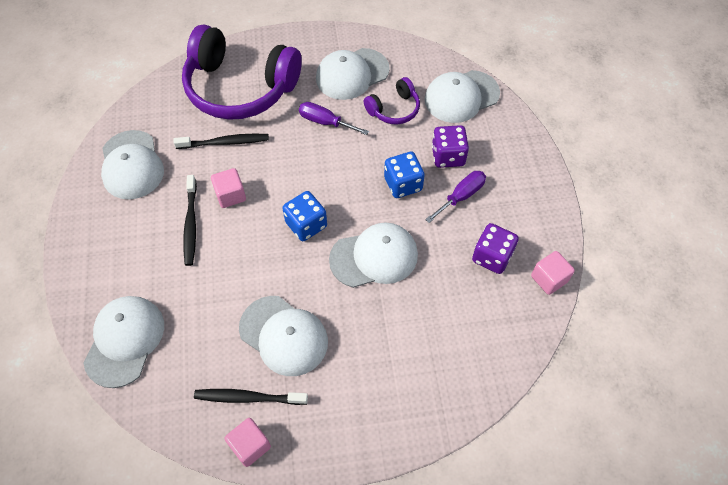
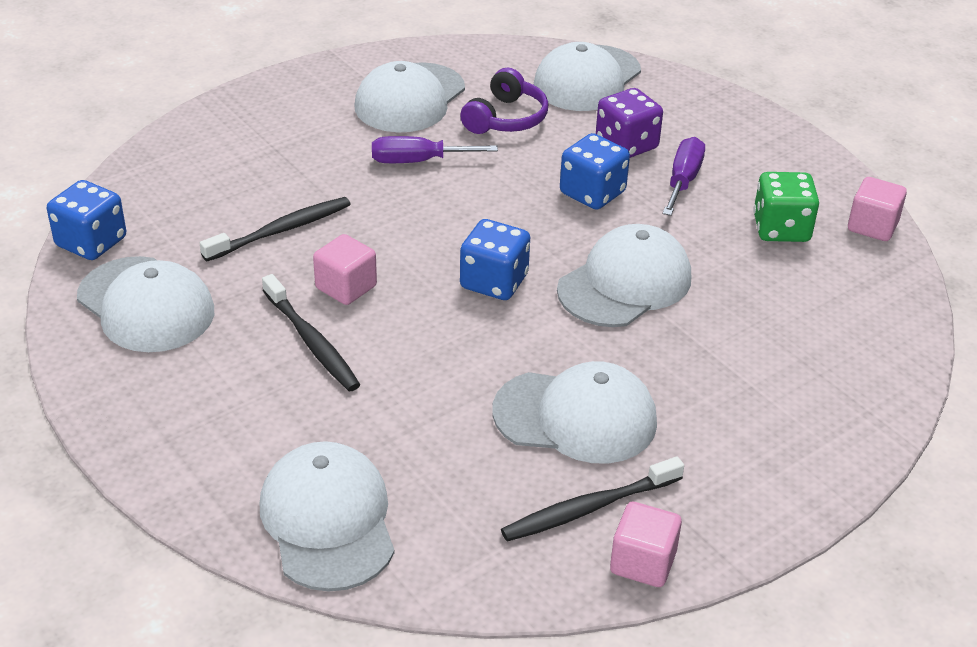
camera: 30 degrees left, 20 degrees down
(133, 113) = (91, 242): none -> blue dice
(240, 87) = (248, 161): purple headphones -> none
(492, 257) = (781, 229): purple dice -> green dice

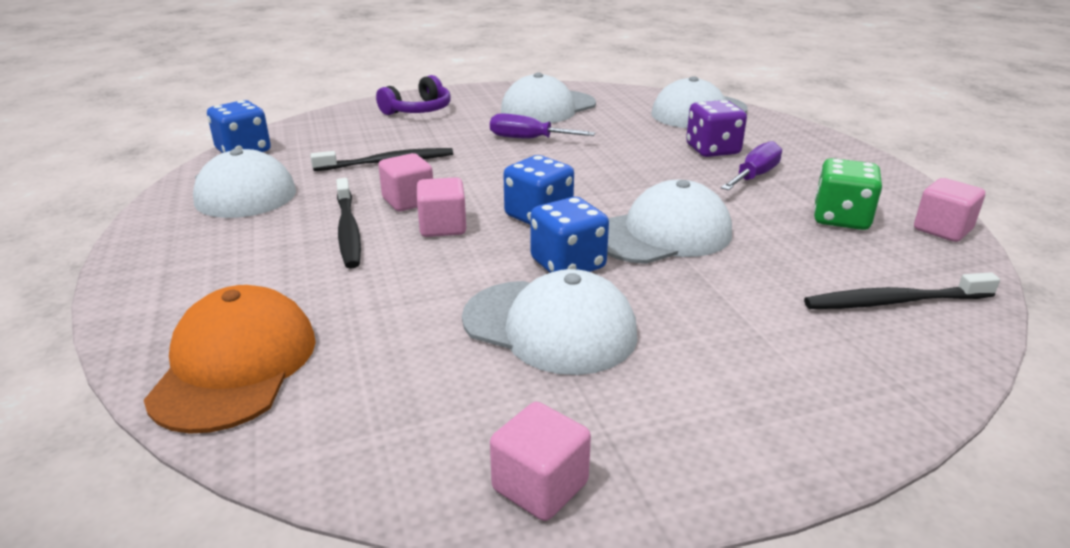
camera: 20 degrees right, 10 degrees down
(328, 520) = (235, 365): white cap -> orange cap
(406, 317) = (442, 227): none -> pink cube
(506, 118) = (617, 125): purple headphones -> purple headphones (418, 110)
(589, 508) = (511, 413): black toothbrush -> black toothbrush (894, 302)
(592, 193) = (665, 173): blue dice -> blue dice (568, 264)

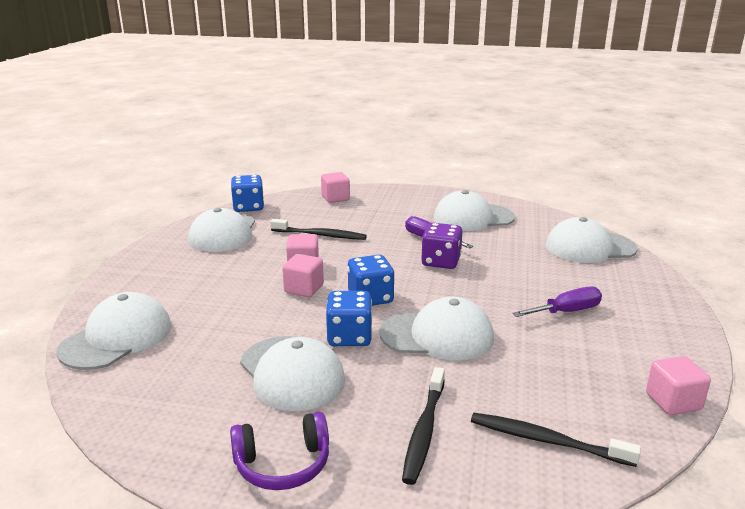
camera: 30 degrees right, 5 degrees down
(235, 365) = (117, 338): orange cap -> white cap
(348, 230) = (250, 275): black toothbrush -> black toothbrush (424, 430)
(418, 110) = (381, 201): purple headphones -> purple headphones (283, 464)
(540, 486) = (182, 460): pink cube -> pink cube (335, 198)
(712, 150) = (560, 282): purple dice -> purple dice (441, 262)
(841, 218) = (593, 365): green dice -> none

